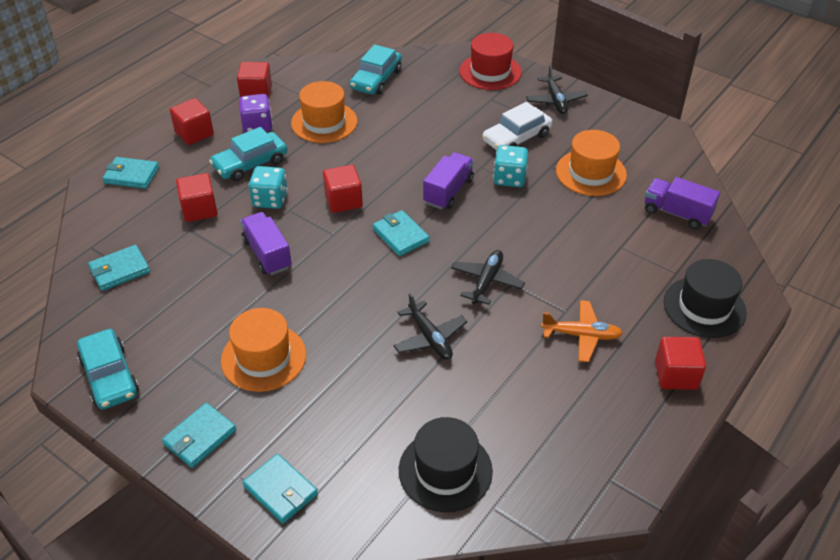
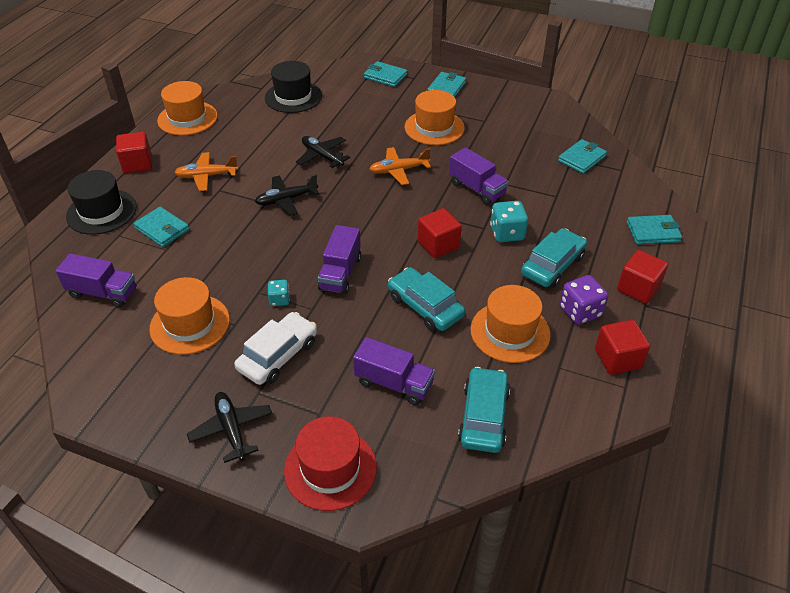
camera: 165 degrees right, 0 degrees up
(109, 376) = (526, 103): turquoise car -> turquoise car (425, 306)
(199, 209) = (562, 213): red cube -> none
(343, 296) = (398, 170): none -> orange plane
(400, 235) = (371, 223): turquoise wallet -> turquoise wallet (162, 229)
(431, 106) = (394, 383): none -> purple truck
(486, 281) = (286, 200): black plane -> black plane turned 60 degrees clockwise
(509, 178) = (279, 300): turquoise dice -> turquoise dice, size x0.59
(615, 455) = (187, 118): none -> orange hat

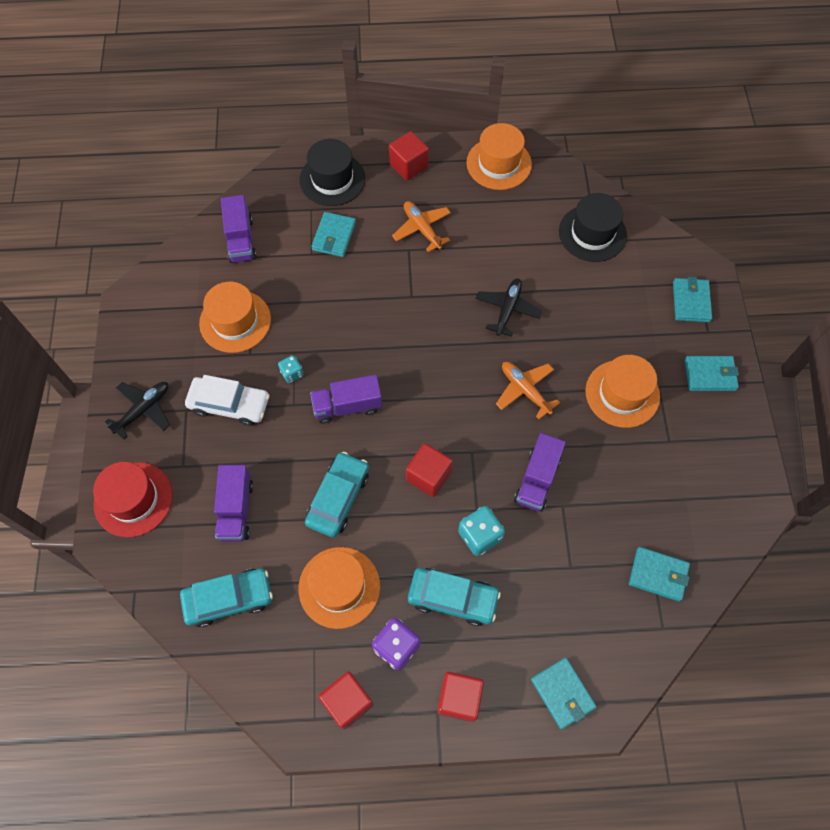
camera: 65 degrees right, 20 degrees up
(286, 200) = (424, 312): black plane -> none

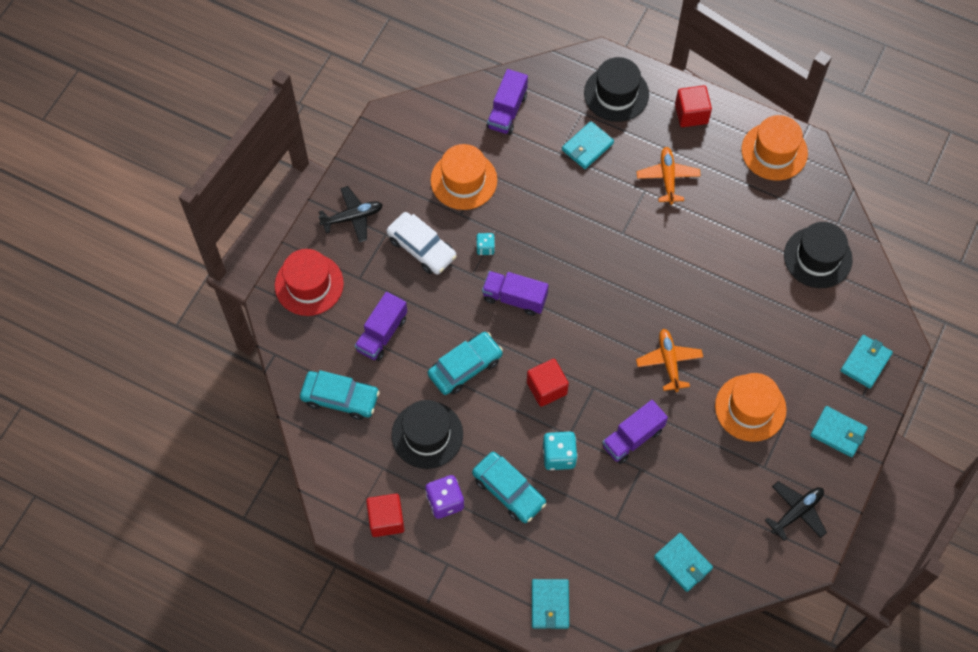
camera: 30 degrees right, 0 degrees up
(339, 587) = (427, 435): orange hat -> black hat
(459, 698) = (470, 564): red cube -> none
(507, 309) = (698, 286): black plane -> black plane (796, 512)

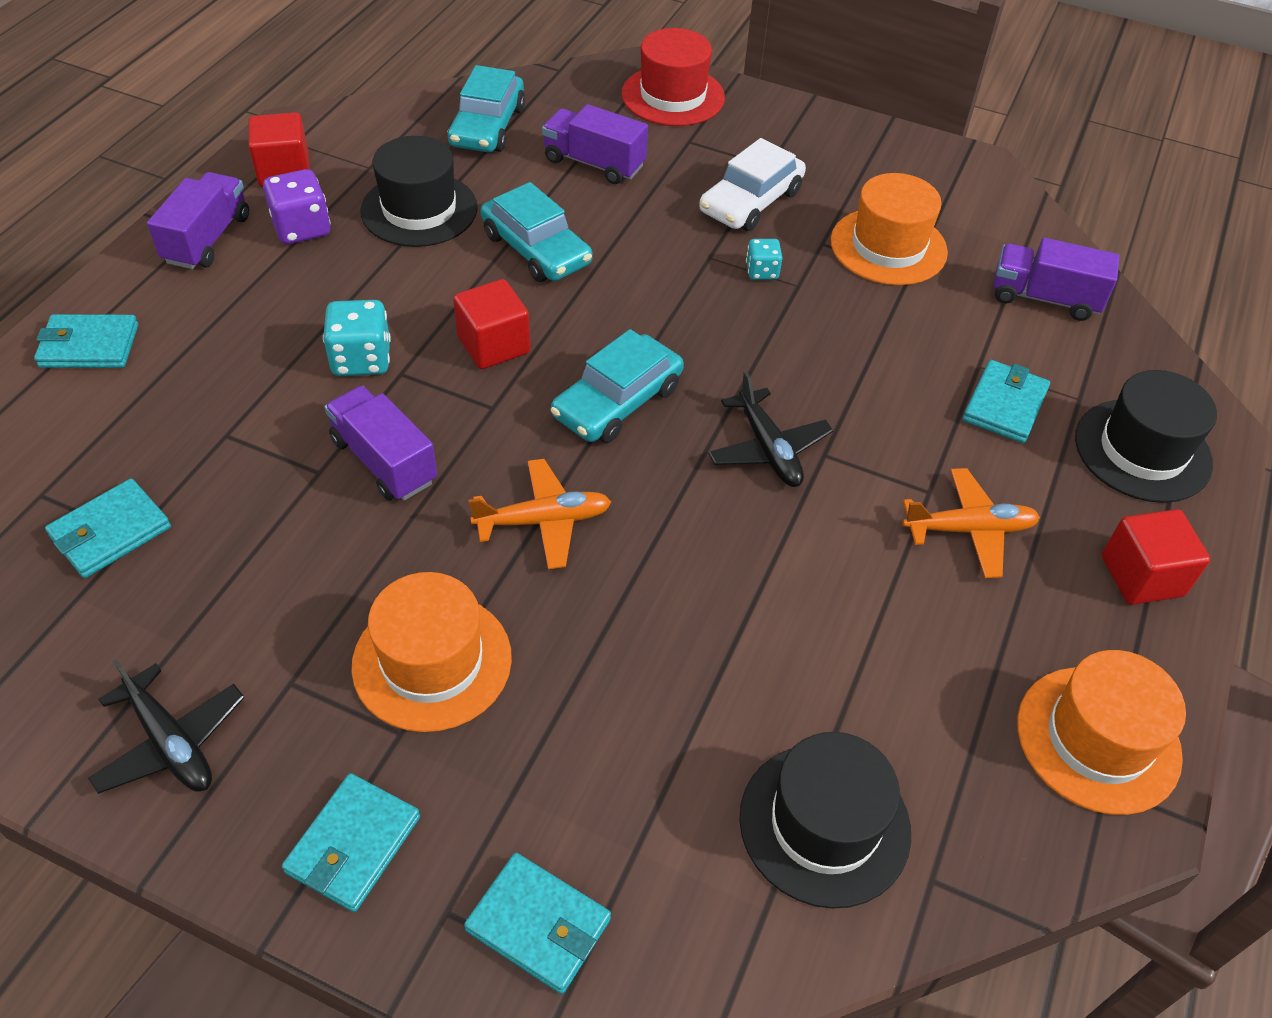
camera: 85 degrees right, 15 degrees down
(352, 217) = (793, 133): black plane -> black plane (768, 449)
(508, 490) = (307, 298): turquoise car -> turquoise car (617, 402)
(514, 298) = (668, 306): purple truck -> purple truck (207, 239)
(587, 147) = (1004, 405): turquoise wallet -> turquoise wallet turned 75 degrees clockwise

